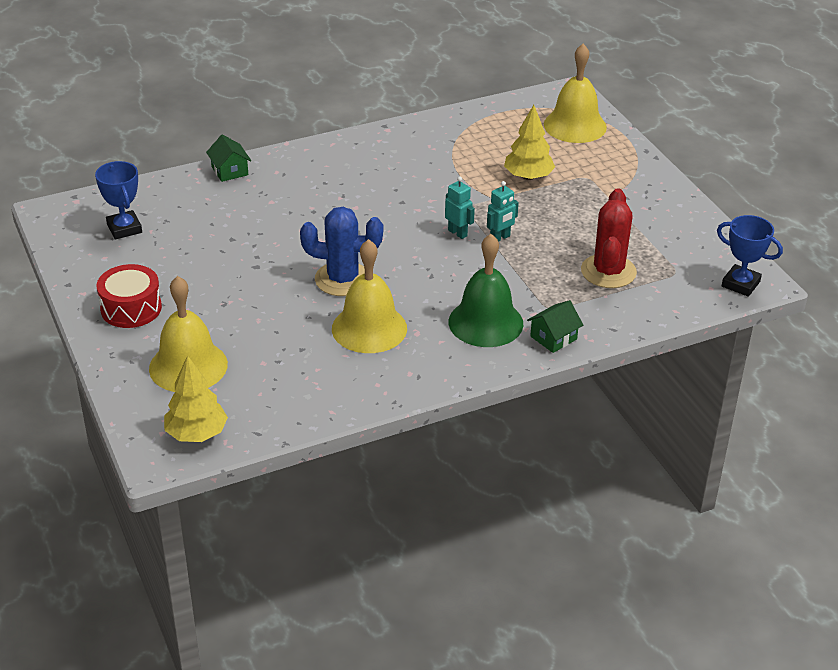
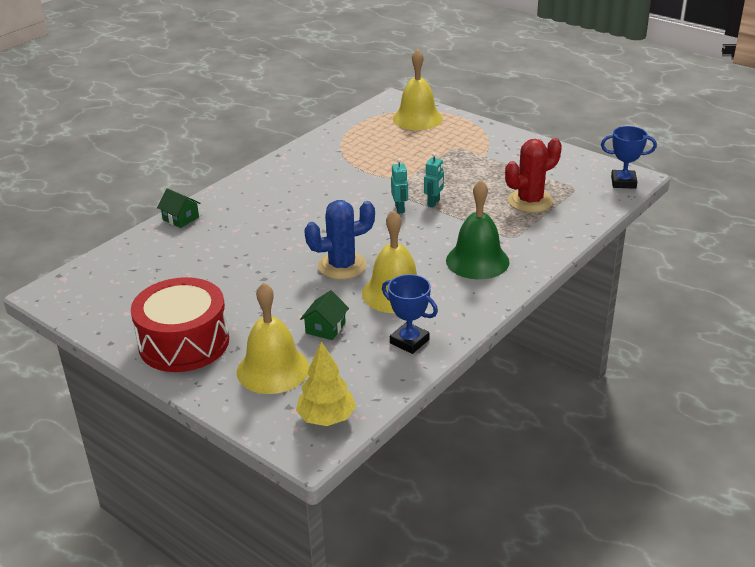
camera: 25 degrees left, 5 degrees down
(124, 228) = (125, 285): blue trophy -> blue trophy (409, 341)
(131, 308) = (184, 342): red drum -> red drum, size x1.58
(457, 233) = (400, 209): turquoise robot -> turquoise robot turned 60 degrees clockwise
(528, 177) = (416, 158): yellow tree -> none
(553, 338) = (535, 255): green house -> green house (325, 328)
(608, 271) = (530, 201): red cactus -> red cactus turned 75 degrees clockwise

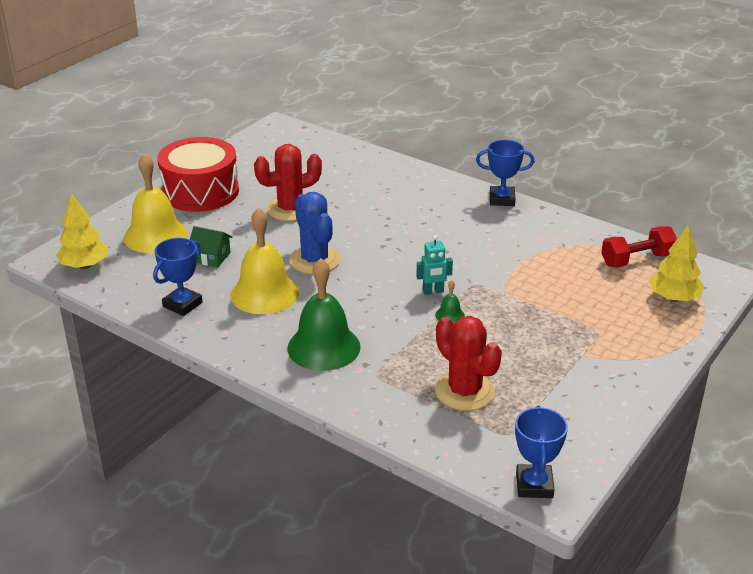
camera: 85 degrees right, 0 degrees up
(181, 218) = (399, 167): green house -> none
(243, 281) = (290, 209): none -> red cactus
(260, 171) = (502, 199): none -> blue trophy
(366, 126) = (637, 260): none -> red dumbbell
(417, 118) = (674, 298): yellow bell -> yellow tree
(434, 203) = (450, 315): turquoise robot -> green bell

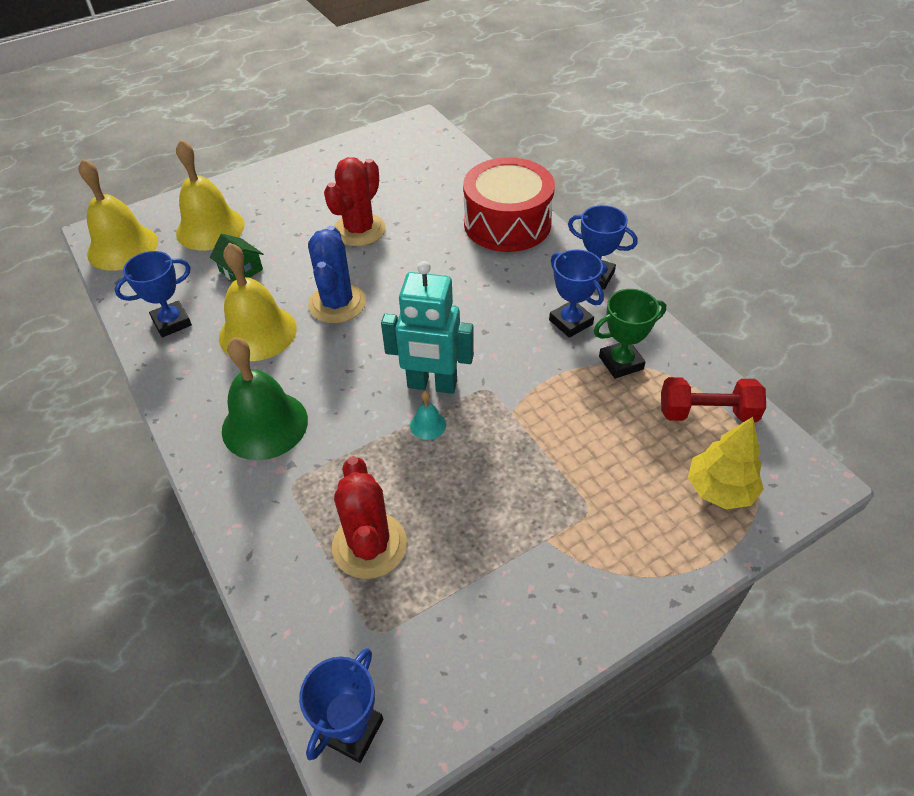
camera: 25 degrees right, 15 degrees up
(85, 265) = (122, 247): yellow tree -> yellow bell
(200, 191) = (289, 185): red drum -> red drum (507, 223)
(290, 209) = (359, 230): red cactus -> red cactus turned 60 degrees counterclockwise
(433, 291) = (432, 385): turquoise robot -> turquoise robot, size x1.96
(450, 315) = (428, 425): green bell -> turquoise bell
(505, 231) = (570, 322): none -> blue trophy
(559, 246) = (621, 363): none -> green trophy

